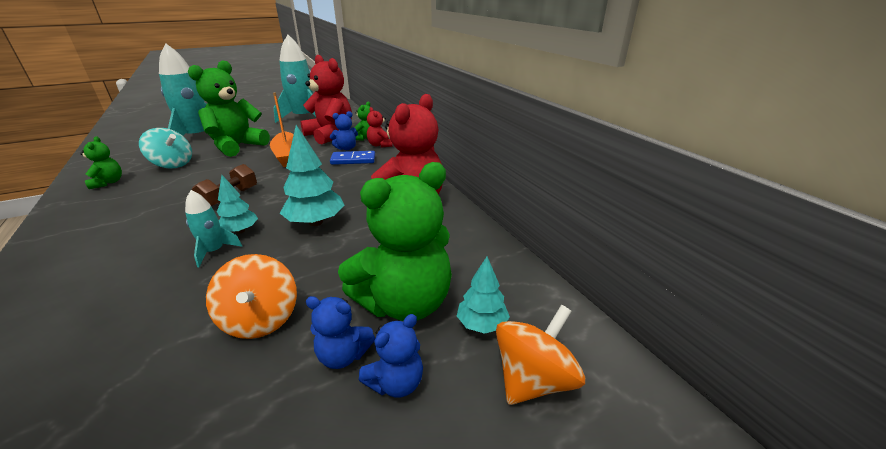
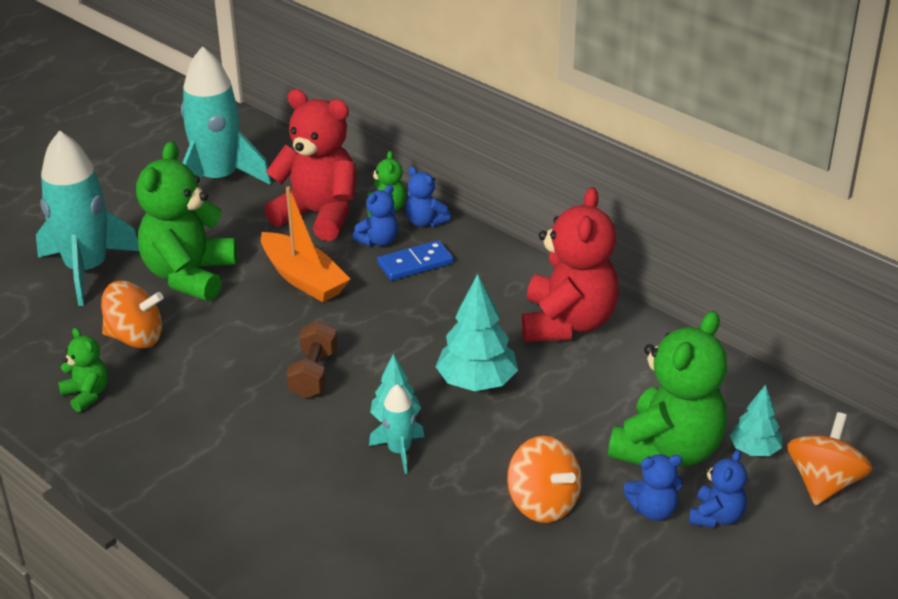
camera: 20 degrees left, 5 degrees up
(172, 164) = (135, 338): turquoise spinning top -> orange spinning top
(380, 145) = (425, 222): red teddy bear -> blue teddy bear

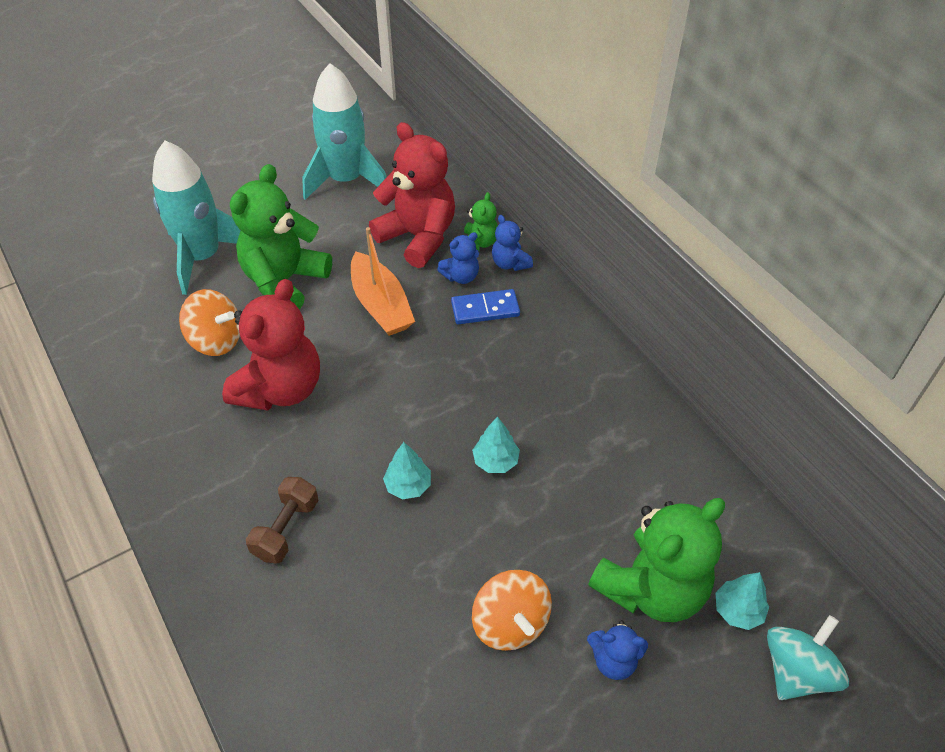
camera: 15 degrees right, 15 degrees up
(87, 394) = (154, 394): green teddy bear -> none
(313, 374) = (353, 416): brown dumbbell -> brown dumbbell (286, 529)
(399, 451) = (399, 525): turquoise rocket -> none
(476, 382) = (495, 461): turquoise tree -> turquoise tree, size x0.60
(567, 323) = (603, 410): red teddy bear -> red teddy bear (280, 388)
(716, 516) = (673, 685): blue teddy bear -> none
(823, 483) = (796, 671): orange spinning top -> turquoise spinning top

